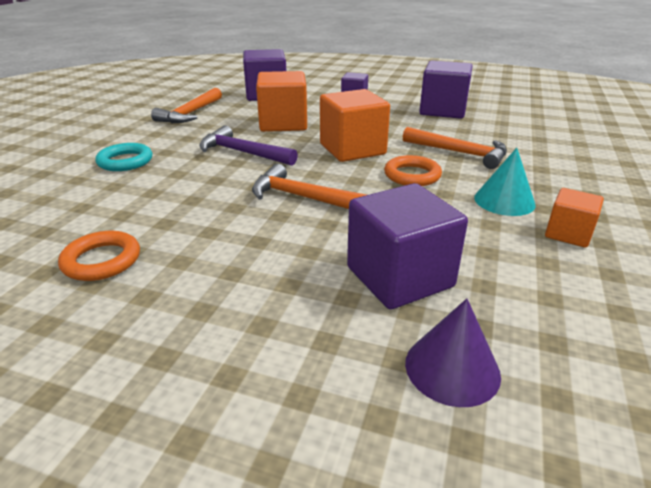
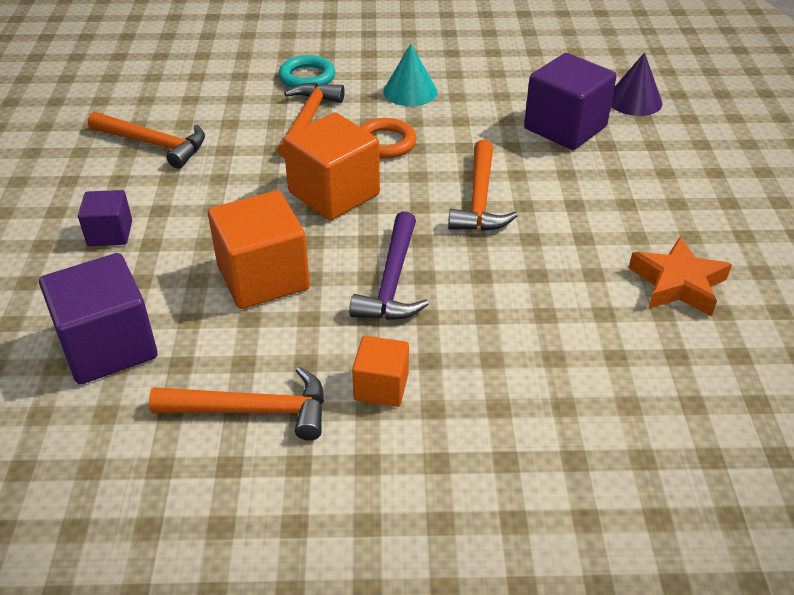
camera: 110 degrees left, 10 degrees up
(102, 260) = (677, 284): orange ring -> orange star
(125, 161) = (484, 387): turquoise ring -> turquoise ring (307, 77)
(442, 110) = (153, 144): purple cube -> orange hammer
(568, 234) = (449, 65): orange cube -> orange cube (381, 386)

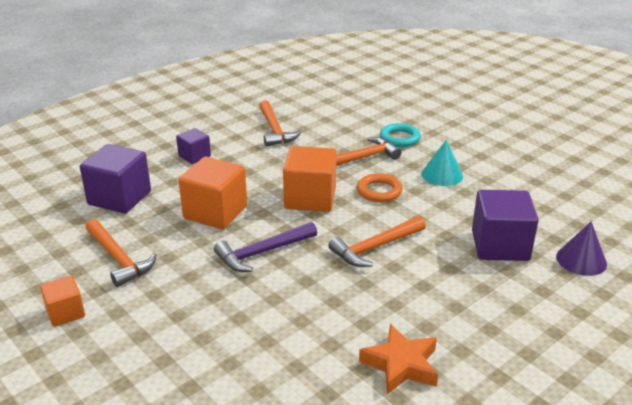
camera: 50 degrees right, 10 degrees down
(381, 386) = (176, 289): orange cube -> orange cube (65, 313)

